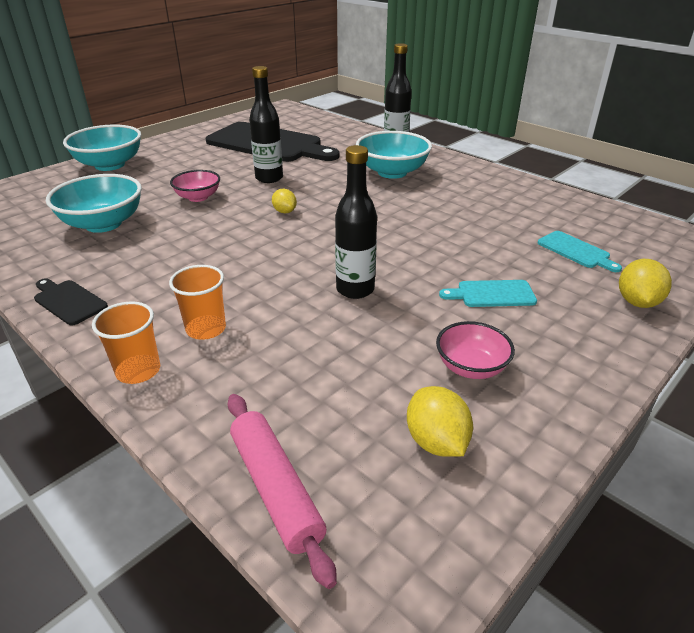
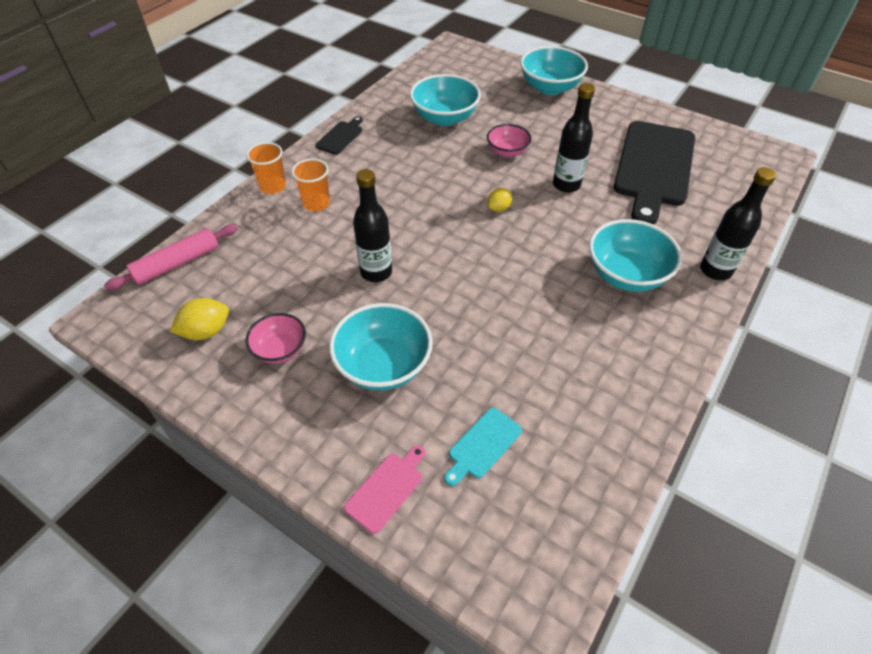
camera: 80 degrees right, 15 degrees up
(492, 294) = (383, 365): turquoise cutting board -> turquoise bowl
(637, 302) = (387, 489): yellow lemon -> pink cutting board

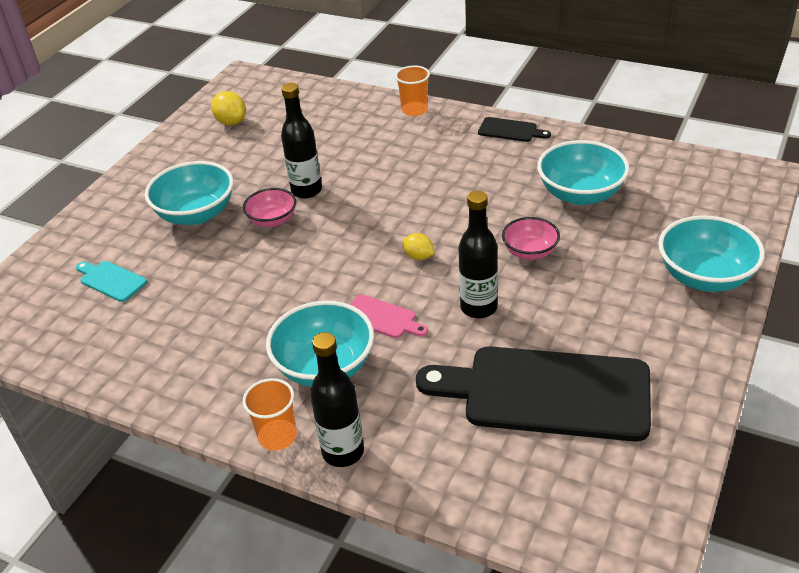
camera: 85 degrees right, 10 degrees down
(177, 264) = (303, 90): pink rolling pin -> none
(280, 349) = (213, 159): pink bowl -> pink bowl (272, 220)
(316, 203) = (396, 138): orange cup -> orange cup (277, 436)
(387, 489) = (79, 236): pink cutting board -> pink cutting board (382, 318)

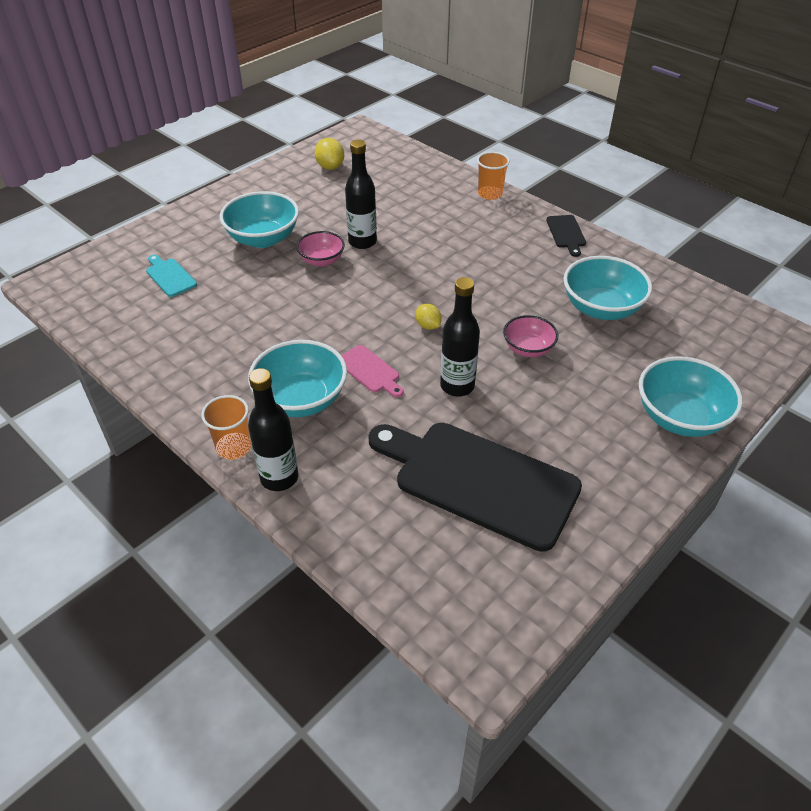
camera: 15 degrees right, 5 degrees up
(510, 130) = (566, 233): black cutting board -> black cutting board turned 45 degrees clockwise

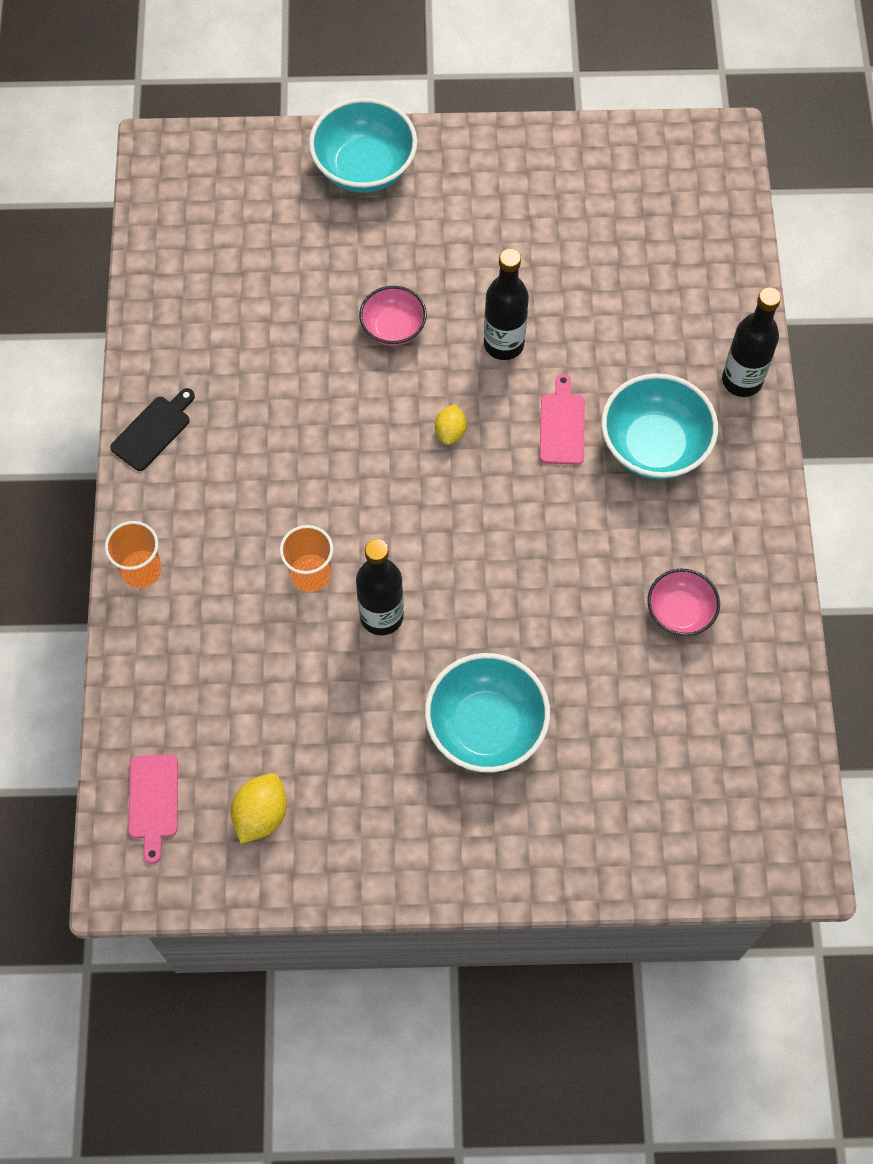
camera: 135 degrees left, 20 degrees up
(170, 276) = (647, 748): turquoise cutting board -> none
(233, 447) = (756, 442): orange cup -> orange cup (310, 574)
(321, 260) = (457, 624): pink bowl -> pink bowl (680, 612)
(378, 148) = (153, 801): none -> pink cutting board
(478, 480) = (587, 250): black cutting board -> none
(601, 308) = (266, 312): turquoise bowl -> none

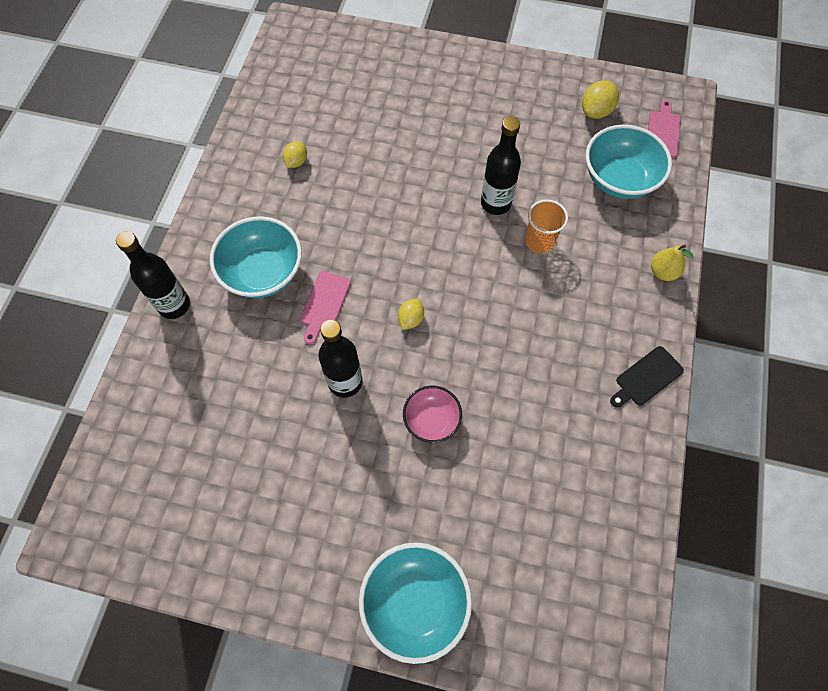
camera: 165 degrees left, 0 degrees up
(141, 570) = (663, 272): orange cup -> yellow pear
(486, 727) = (445, 126): turquoise bowl -> turquoise bowl (619, 179)
(680, 612) = (296, 162): pink bowl -> yellow lemon

